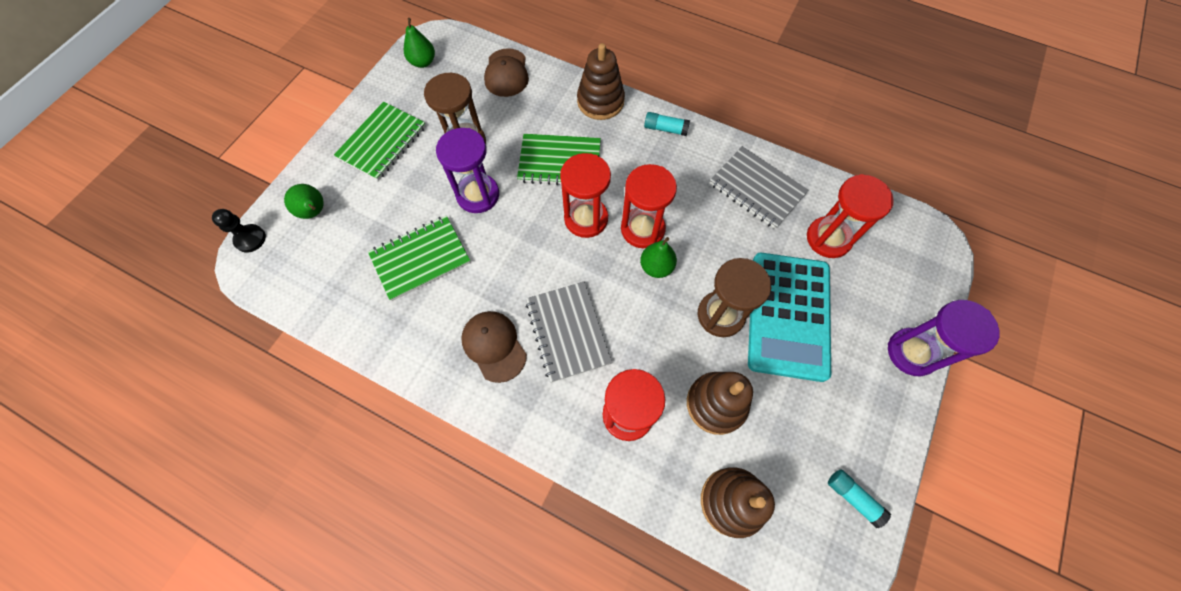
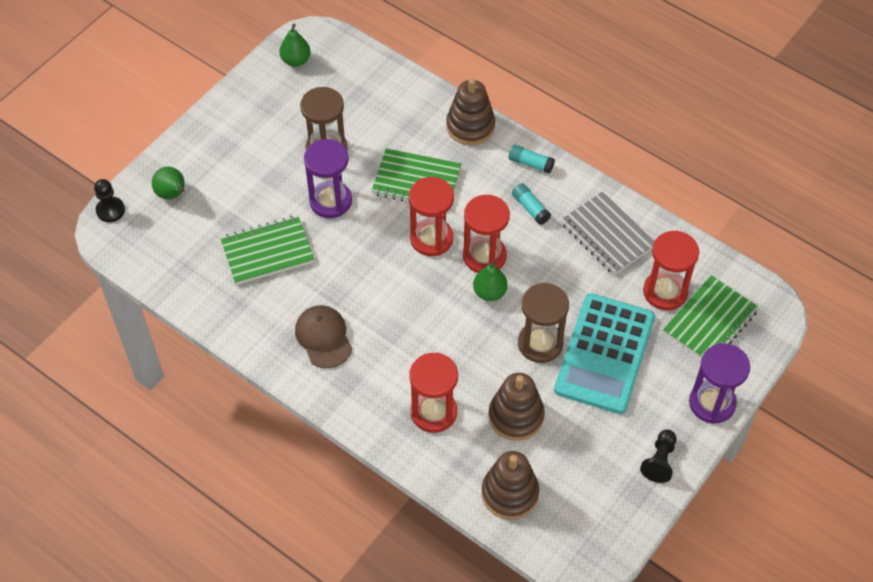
camera: 10 degrees right, 10 degrees down
(382, 142) = (244, 137): green notebook -> green notebook (710, 321)
(506, 73) = (379, 83): brown cap -> none
(568, 332) = (393, 336): grey notebook -> none
(853, 498) = (618, 508): turquoise glue stick -> turquoise glue stick (530, 208)
(879, 431) = (659, 461): none -> black pawn

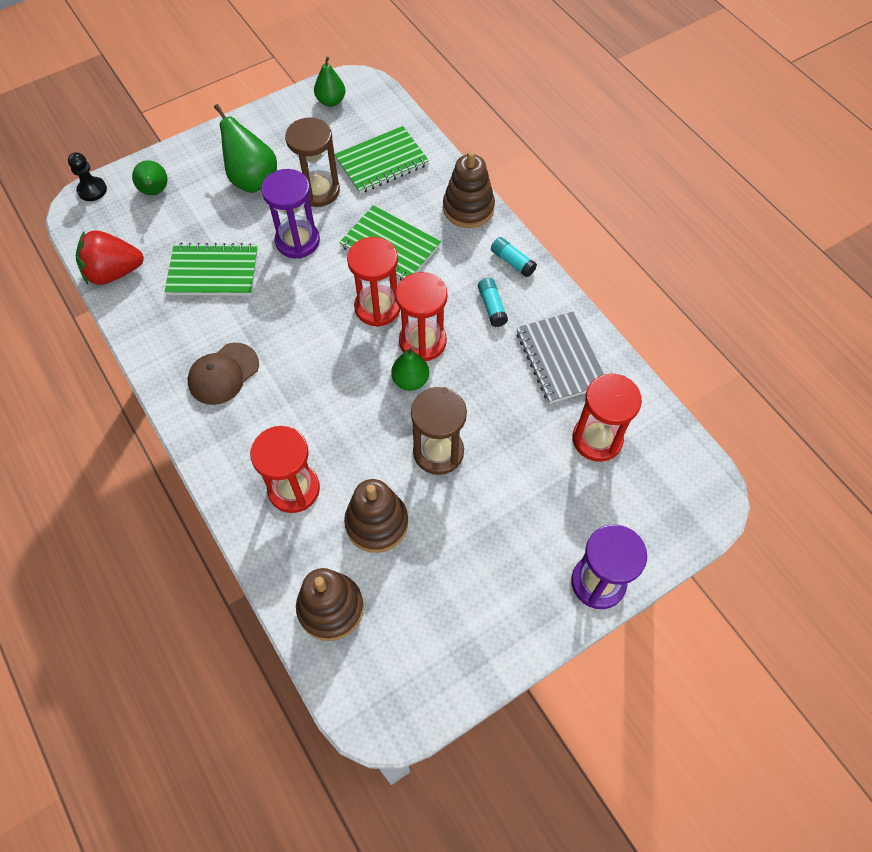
camera: 20 degrees right, 5 degrees up
(175, 280) = (114, 272): none -> red strawberry
(260, 157) = (253, 180): none -> green pear
(323, 337) = (223, 374): brown cap -> brown cap turned 135 degrees counterclockwise
(604, 354) = (502, 486): turquoise calculator -> none
(659, 461) = (510, 630): black pawn -> none
(710, 321) = (633, 488): green notebook -> green notebook (381, 162)

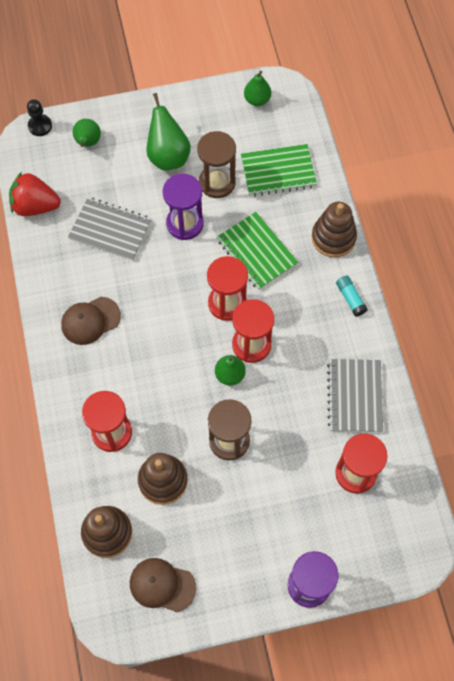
camera: 20 degrees right, 5 degrees up
(213, 272) = (110, 230): green notebook -> grey notebook
(422, 646) = (162, 585): none -> brown cap
(492, 307) = (318, 333): turquoise glue stick -> none

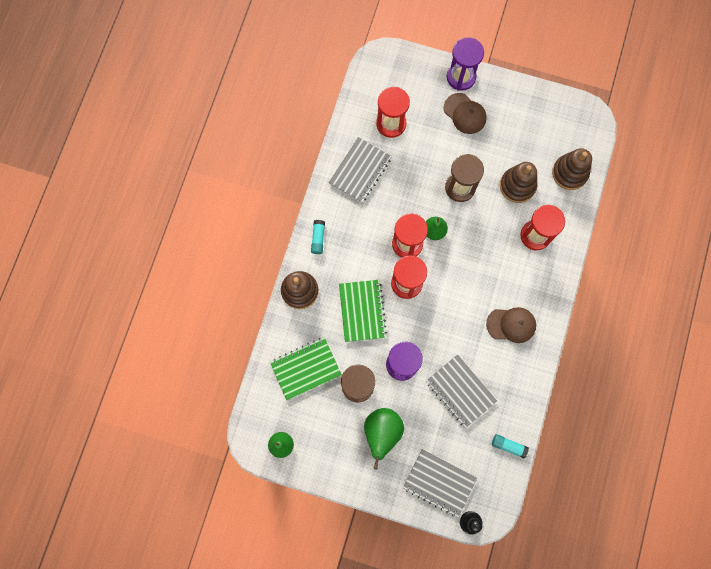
camera: 150 degrees left, 10 degrees up
(35, 206) = (508, 446): red strawberry -> turquoise glue stick
(88, 142) = (439, 482): green pear -> grey notebook
(162, 585) = (550, 124): brown cap -> brown cap (465, 114)
(278, 172) = (305, 368): green notebook -> green notebook turned 45 degrees counterclockwise

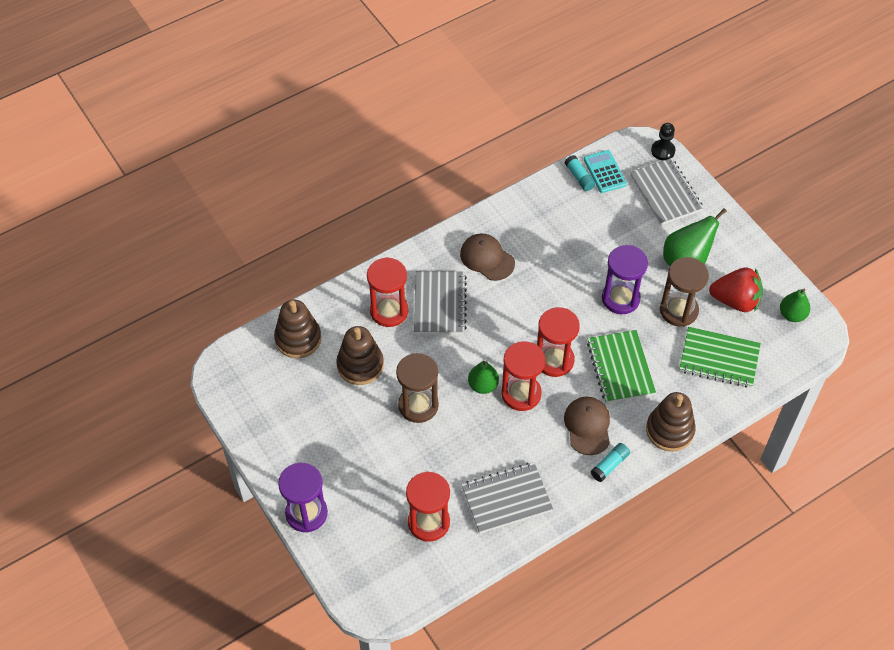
camera: 140 degrees left, 20 degrees down
(326, 425) = (735, 300): none -> red strawberry
(362, 311) = (620, 368): green notebook -> green notebook turned 45 degrees counterclockwise
(460, 391) = (584, 242): grey notebook -> grey notebook (439, 304)
(465, 114) = (341, 472): brown cap -> brown cap (587, 426)
(495, 466) = (604, 172): none -> turquoise calculator

